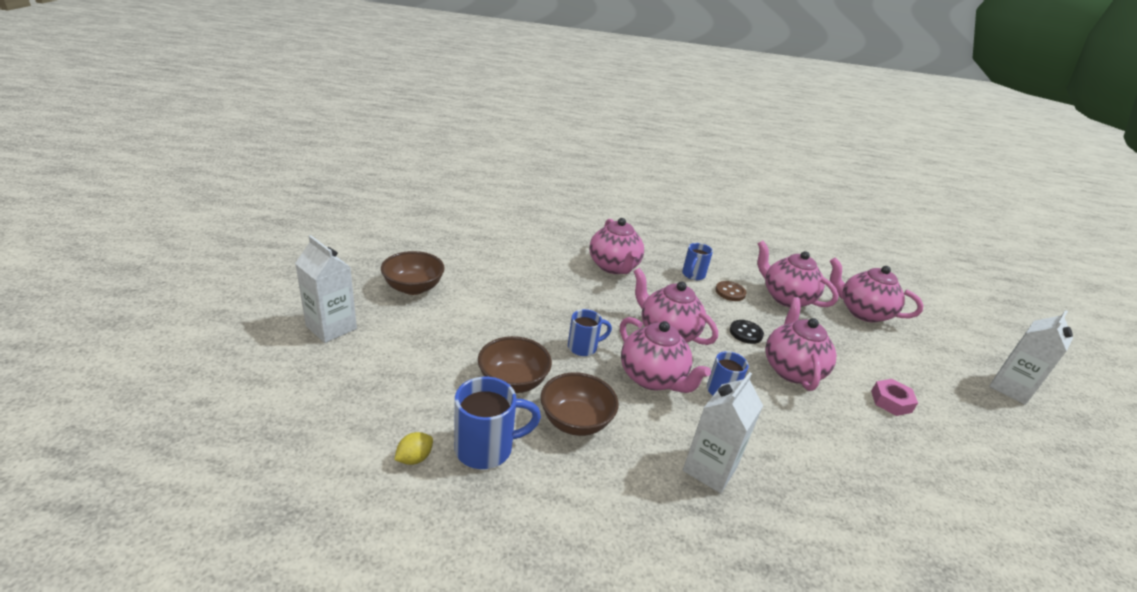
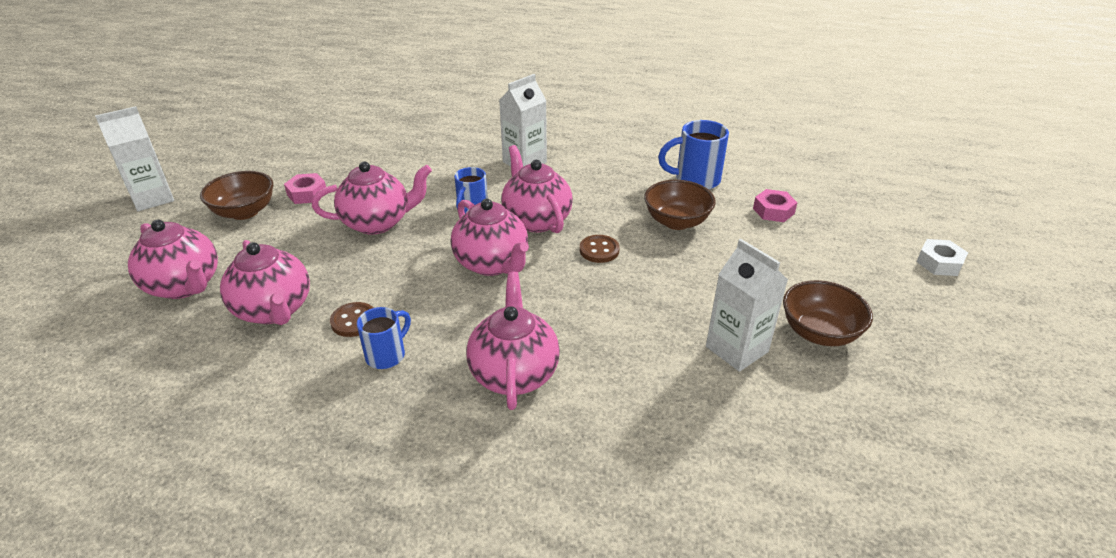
camera: 165 degrees left, 5 degrees up
(263, 343) = (939, 263): none -> white nut
(331, 327) = (884, 278): white carton -> white carton (736, 349)
(402, 401) = (773, 211): none -> pink nut
(414, 458) = (748, 177): yellow lemon -> none
(575, 421) = (622, 192): brown bowl -> brown bowl (244, 212)
(583, 347) = (599, 250): blue mug -> brown button
(746, 333) = (390, 261): black button -> none
(791, 369) = (378, 222): pink teapot -> pink teapot turned 120 degrees counterclockwise

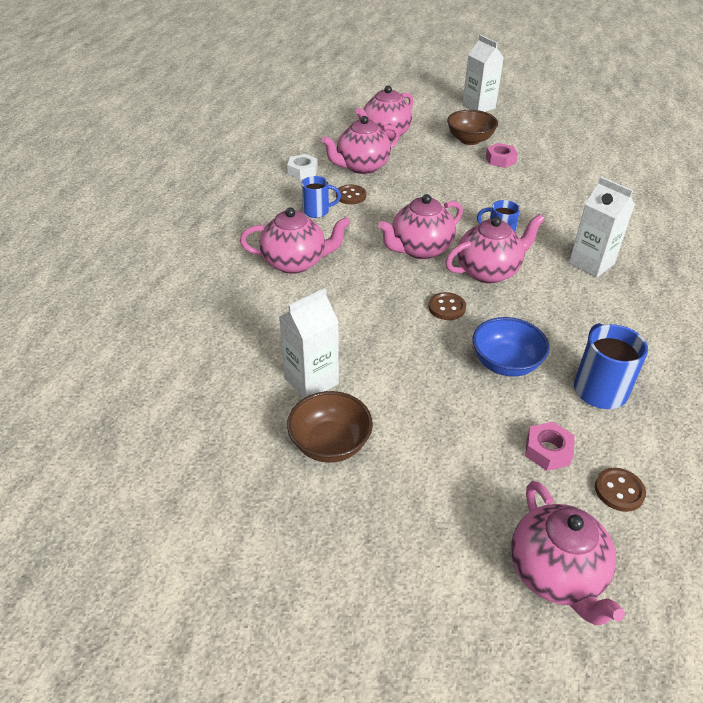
camera: 90 degrees right, 5 degrees up
(378, 222) = (467, 193): pink teapot -> pink teapot (556, 574)
(387, 355) = (317, 211): blue mug -> blue mug turned 45 degrees counterclockwise
(676, 222) = (505, 364): brown bowl -> blue bowl
(799, 186) = (619, 491): none -> brown button
(939, 263) = (460, 604): white nut -> white nut (302, 171)

